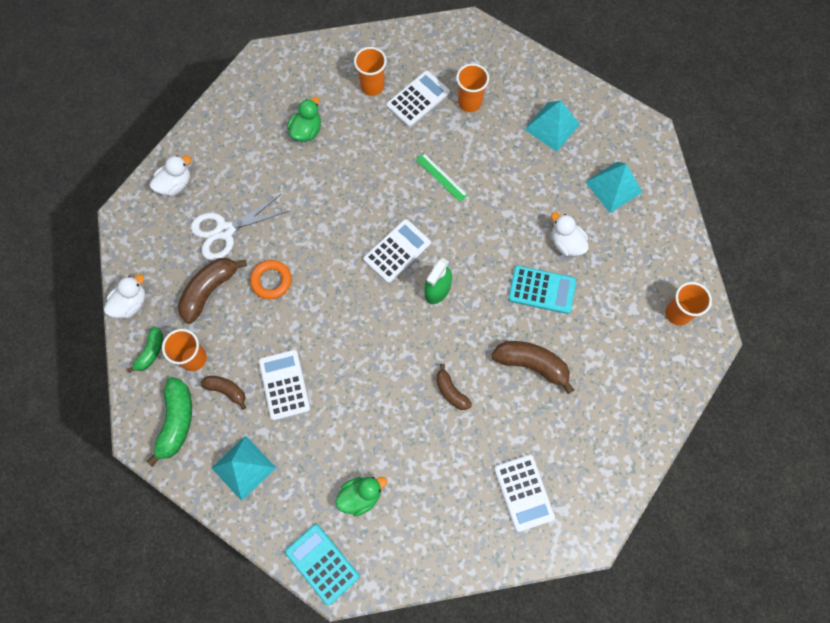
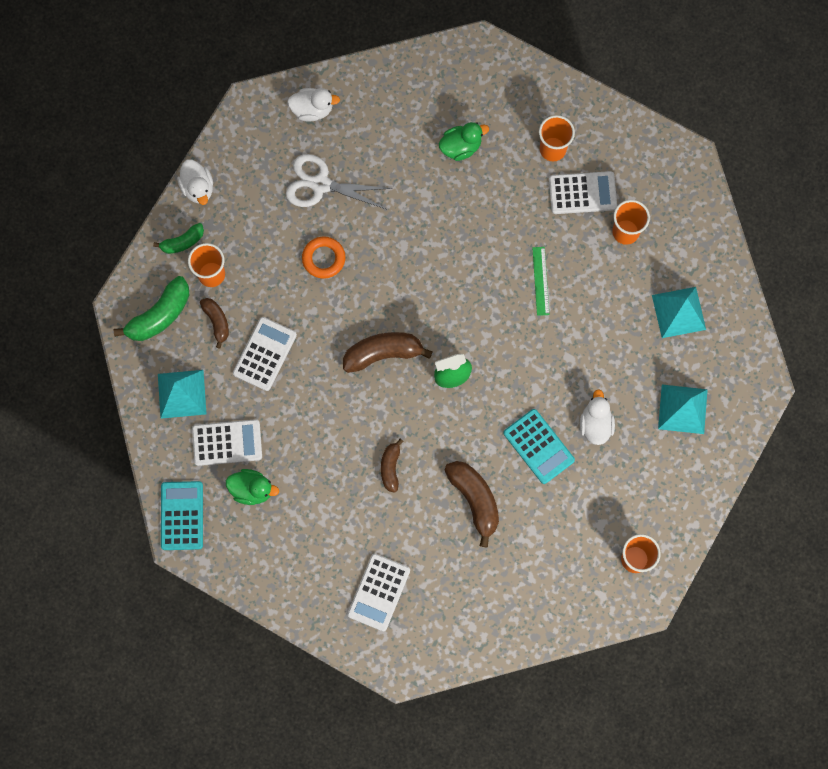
camera: 40 degrees right, 5 degrees up
(131, 303) = (198, 188): white duck -> white duck turned 75 degrees clockwise
(209, 290) = (268, 227): brown banana -> brown banana (383, 353)
(397, 251) = (447, 316): white calculator -> white calculator (227, 443)

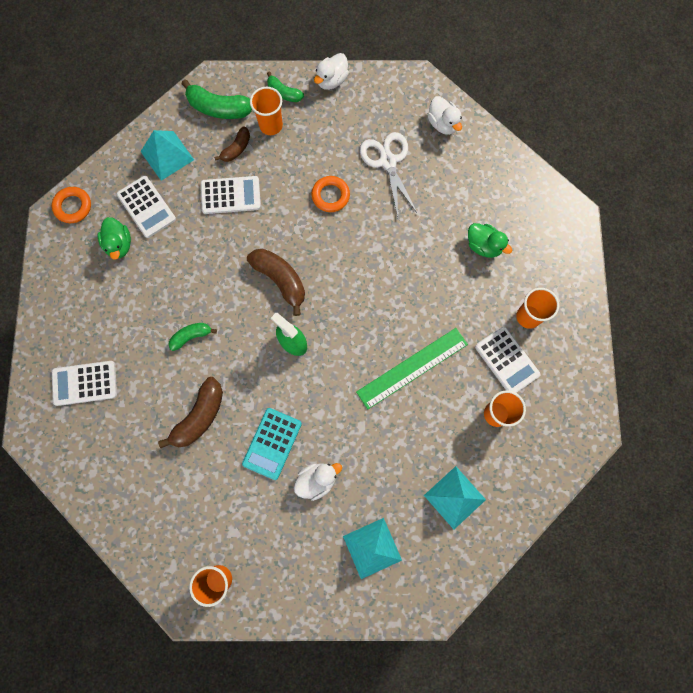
camera: 60 degrees right, 0 degrees up
(182, 515) = (73, 206): turquoise calculator -> orange ring
(390, 467) = (191, 336): brown banana -> green banana
(541, 281) = (412, 368): green ruler -> green ruler, size x1.83

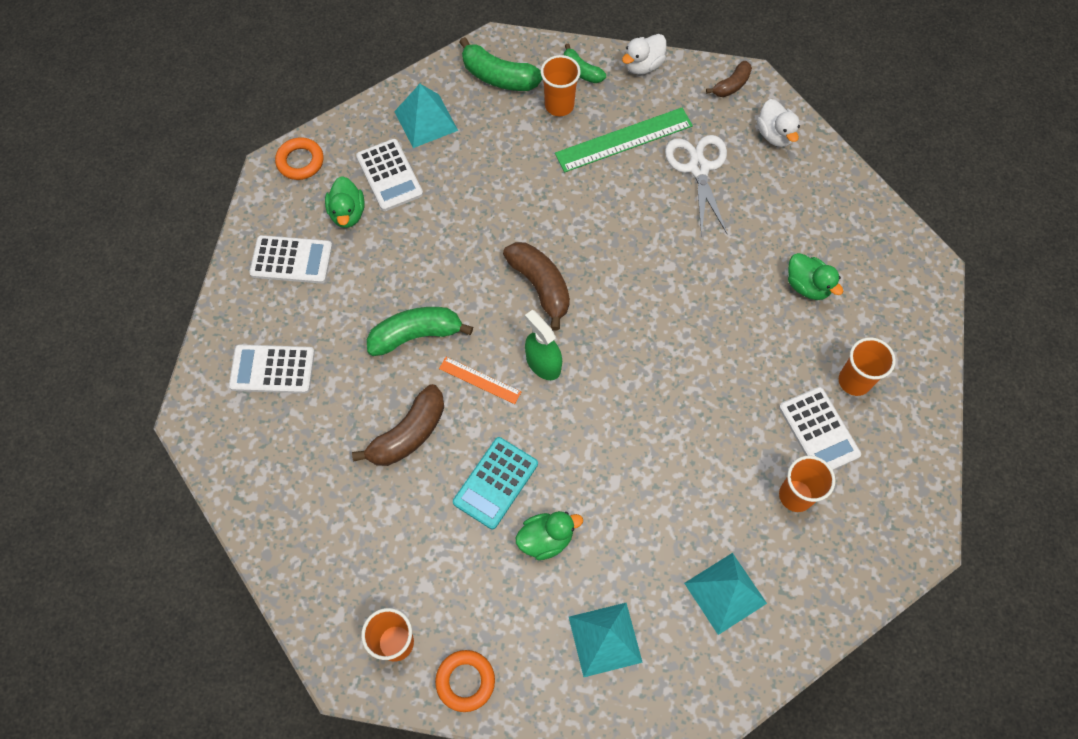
camera: 10 degrees right, 10 degrees down
(191, 336) = (416, 335): green banana -> green banana, size x1.67
(230, 195) = (495, 178): white calculator -> white calculator (291, 260)
(236, 149) = (512, 125): brown banana -> brown banana (731, 85)
(246, 364) = (480, 380): none -> orange ruler
(317, 480) = (546, 539): white duck -> green duck
(330, 196) = (620, 197): orange ring -> orange ring (465, 681)
(412, 368) = (693, 420): green ruler -> green ruler (624, 140)

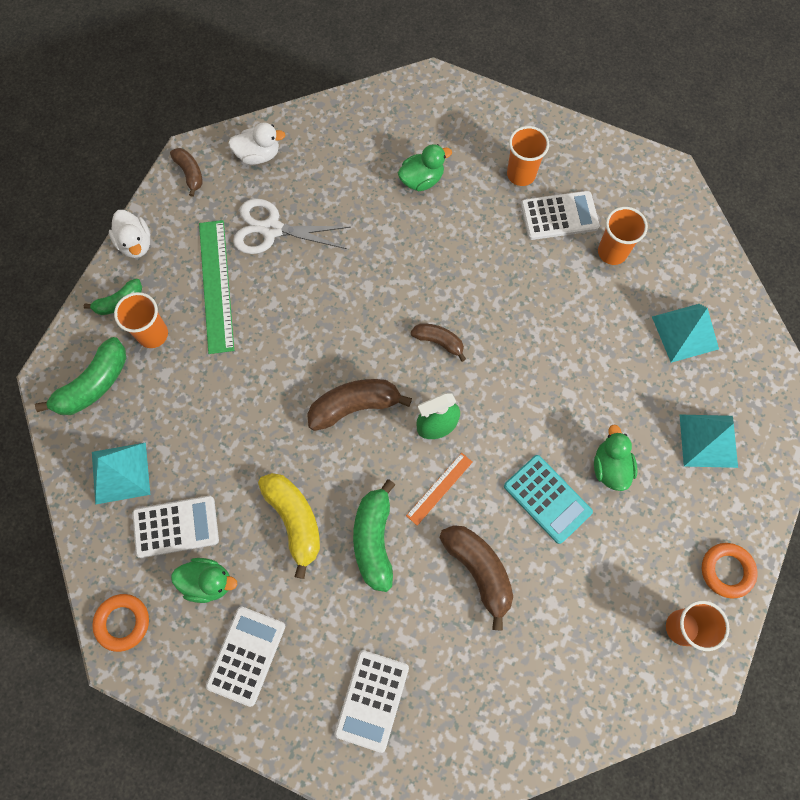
camera: 75 degrees left, 5 degrees up
(418, 265) = (294, 520): none -> yellow banana
(631, 344) = (439, 342): none -> brown banana

